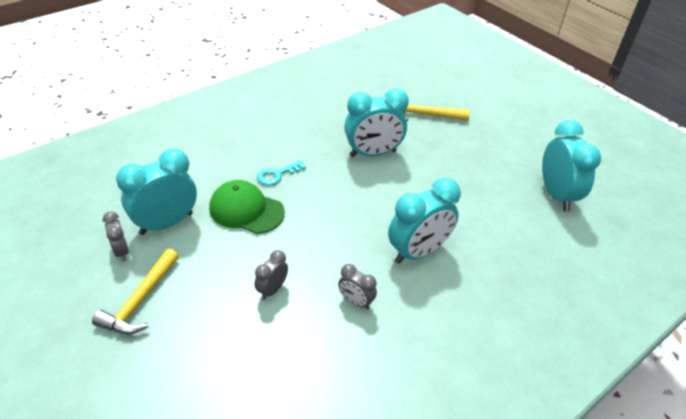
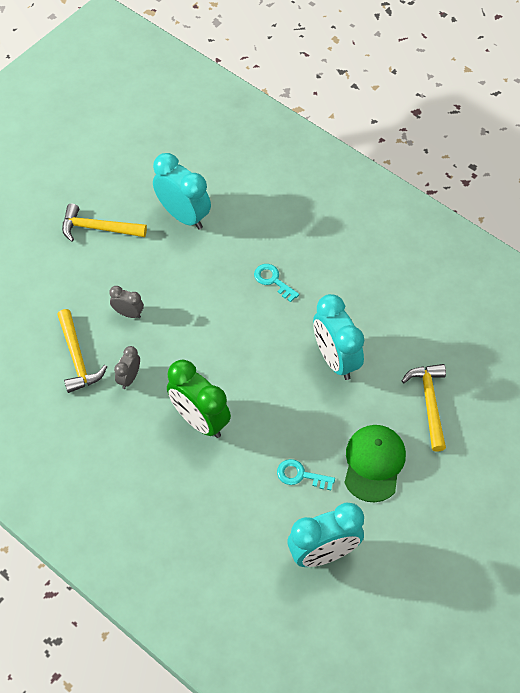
camera: 80 degrees right, 15 degrees up
(121, 251) = (144, 197): grey clock -> none
(246, 210) = (216, 269): green cap -> green cap (374, 463)
(315, 348) = (77, 357): none -> yellow hammer
(418, 252) = (200, 420): turquoise clock -> green clock
(483, 195) = (300, 475): none -> turquoise key

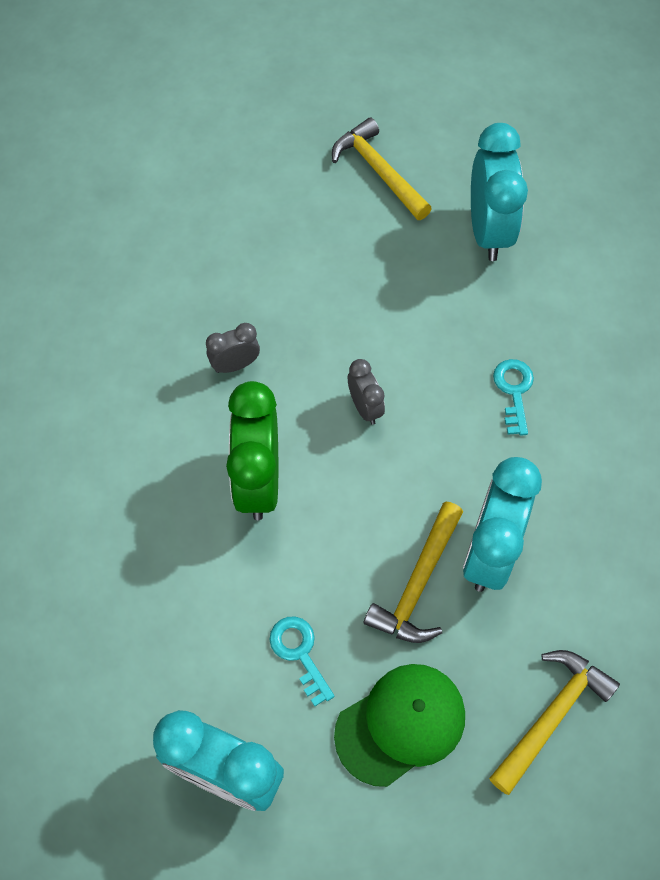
camera: 45 degrees right, 5 degrees up
(77, 357) = (207, 295): yellow hammer -> yellow hammer (418, 583)
(128, 313) = (311, 292): grey clock -> grey clock (365, 407)

